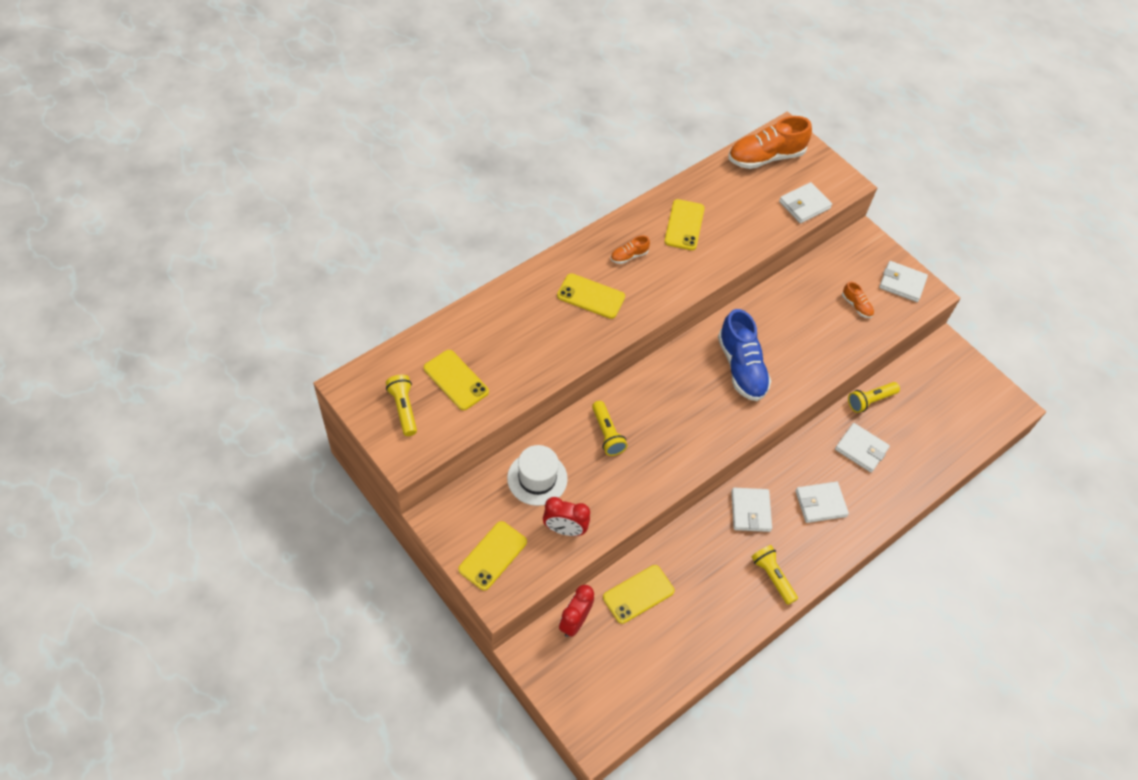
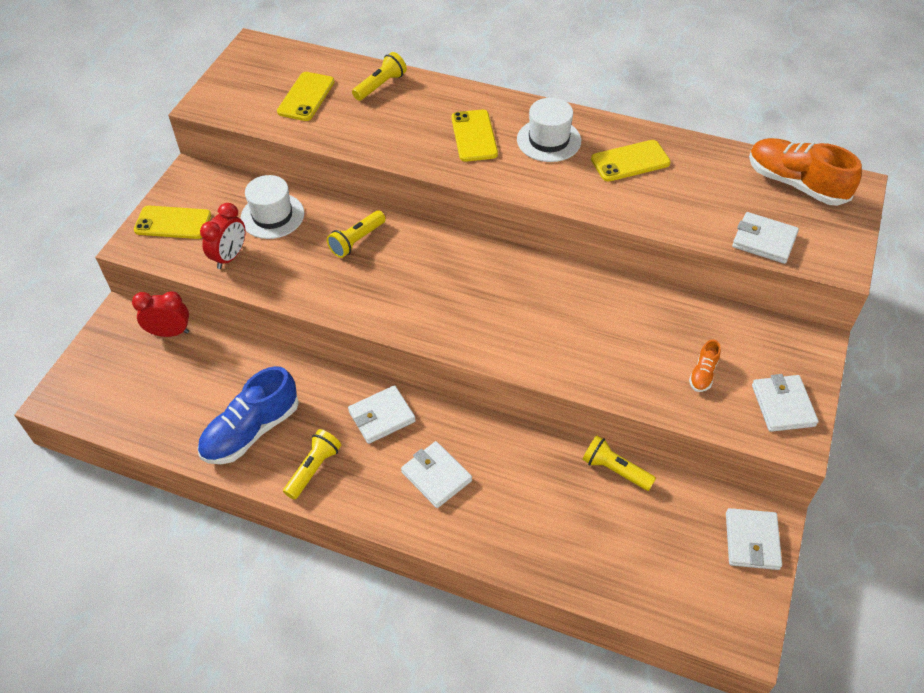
camera: 65 degrees right, 5 degrees down
(403, 409) = (253, 82): yellow flashlight -> yellow flashlight (380, 85)
(564, 529) = (230, 257): red clock -> red clock turned 135 degrees counterclockwise
(629, 256) = (549, 140): orange shoe -> white hat
(638, 594) = (226, 366): yellow phone -> none
(741, 367) = (522, 307): blue shoe -> blue shoe (251, 431)
(861, 449) = (539, 487): white wallet -> white wallet (752, 541)

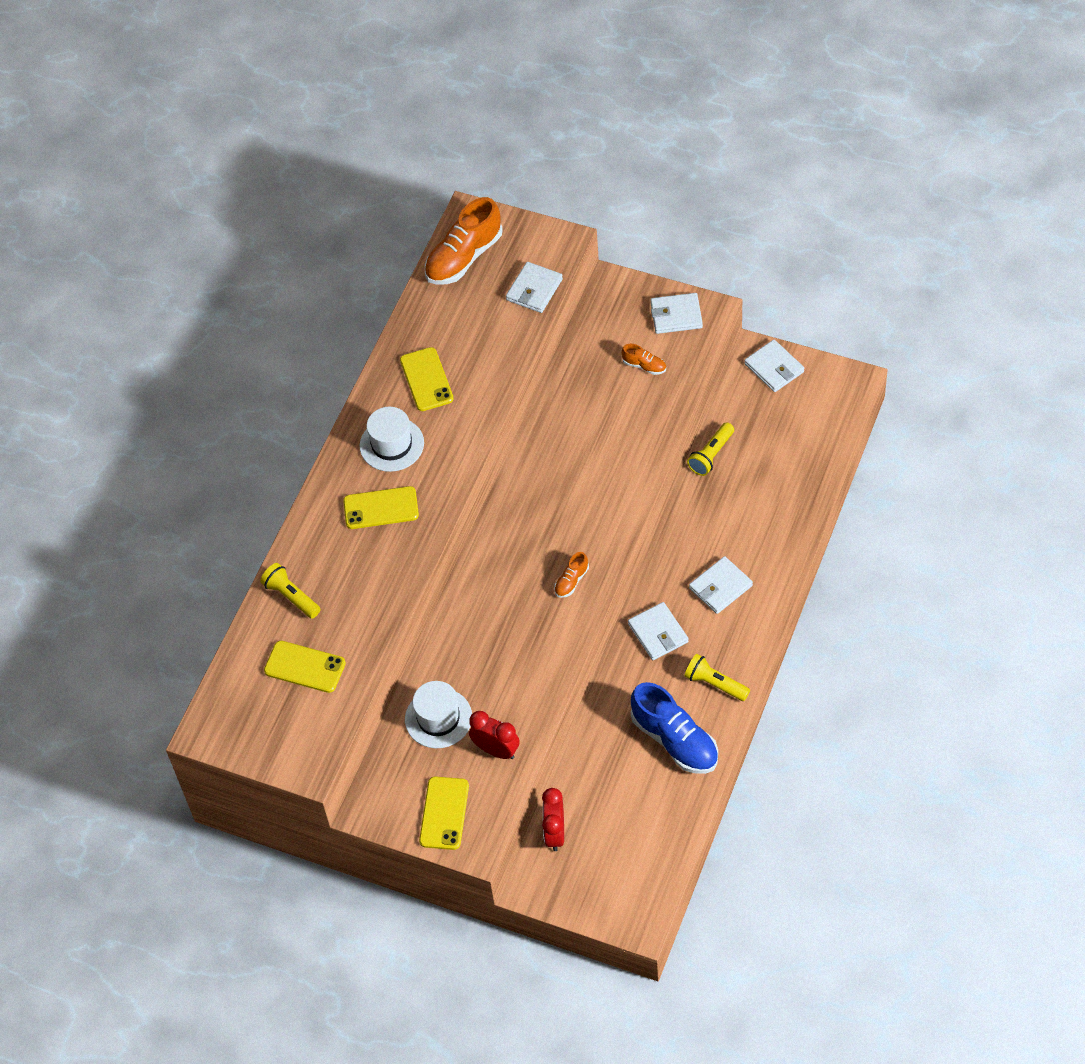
camera: 85 degrees left, 5 degrees up
(357, 241) = (478, 637): yellow flashlight -> none
(415, 311) = (571, 581): none -> orange shoe
(752, 541) = (774, 368): white wallet -> white wallet turned 45 degrees clockwise

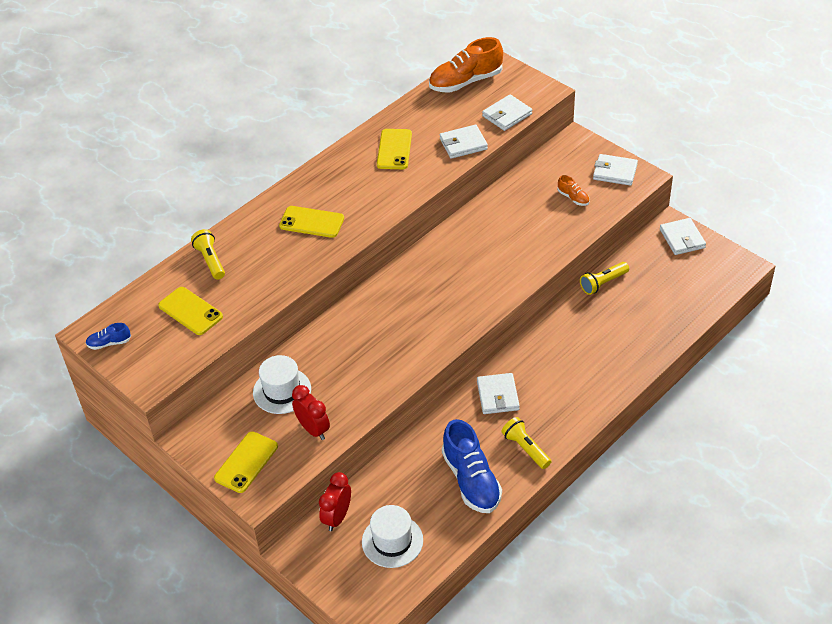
camera: 20 degrees right, 10 degrees down
(235, 737) = (109, 343): none -> blue shoe
(391, 444) = (344, 183): white hat -> white hat (392, 541)
(571, 581) = (439, 327): orange shoe -> none
(720, 587) = (565, 378): white wallet -> white wallet (463, 144)

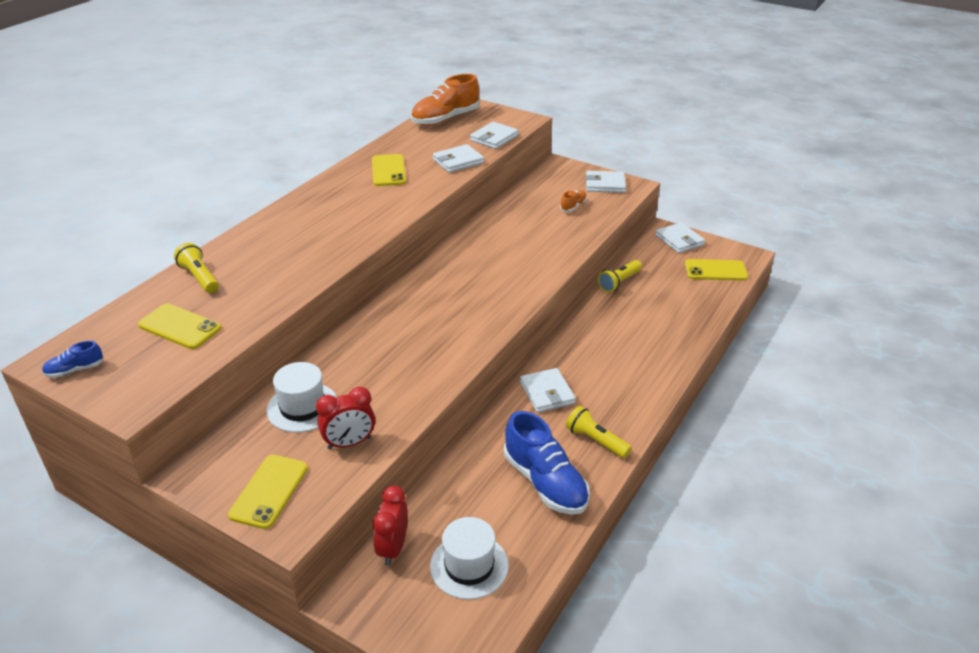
camera: 15 degrees left, 10 degrees down
(311, 222) = (313, 234): yellow phone -> yellow phone (715, 270)
(313, 429) = (349, 443): red clock -> red clock turned 120 degrees clockwise
(573, 198) = (573, 206): orange shoe -> orange shoe turned 90 degrees counterclockwise

